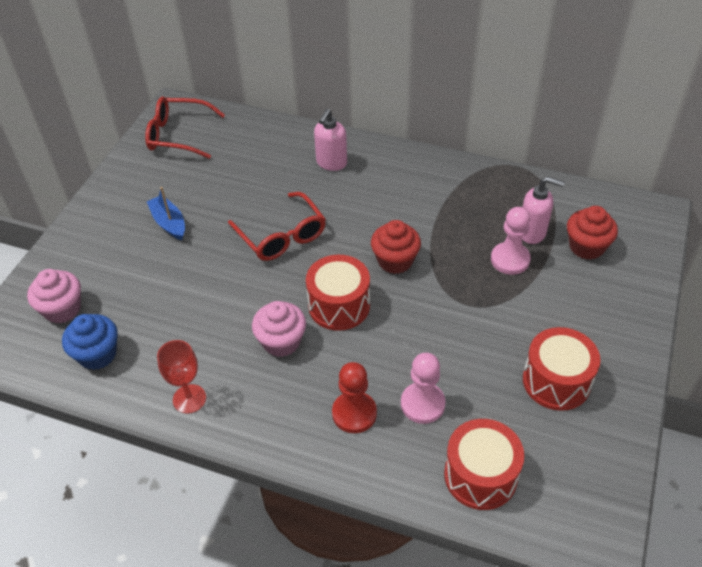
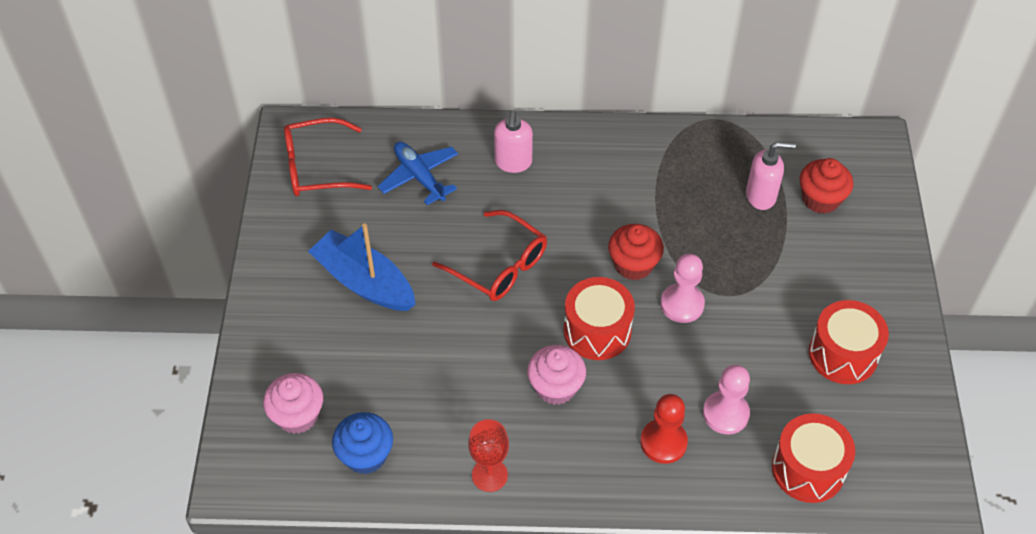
camera: 20 degrees left, 5 degrees up
(169, 223) = (364, 282): blue boat -> blue boat, size x1.67
(252, 158) = (419, 177): none -> blue plane
(510, 260) = (750, 233): pink pawn -> pink pawn (682, 304)

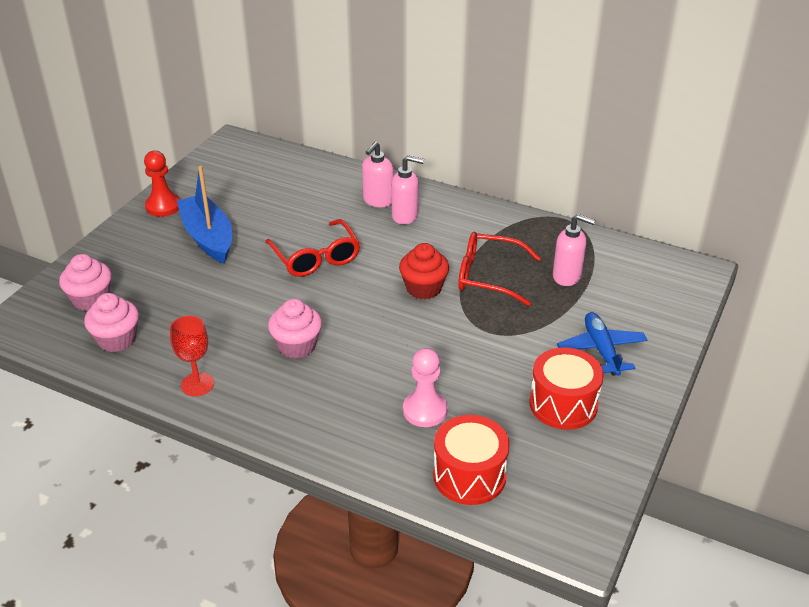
camera: 25 degrees right, 15 degrees down
(316, 167) = (232, 165): red glasses -> red glasses (488, 276)
(365, 455) = (117, 339): blue cupcake -> pink cupcake
(419, 177) = (300, 190): blue plane -> blue plane (601, 350)
(555, 174) = (405, 216): none -> pink soap dispenser
(597, 331) = (360, 321): red drum -> none
(663, 442) = (355, 412): red pawn -> red pawn (163, 206)
(682, 304) = (444, 325): pink pawn -> none
(820, 199) = (619, 293): red cupcake -> none

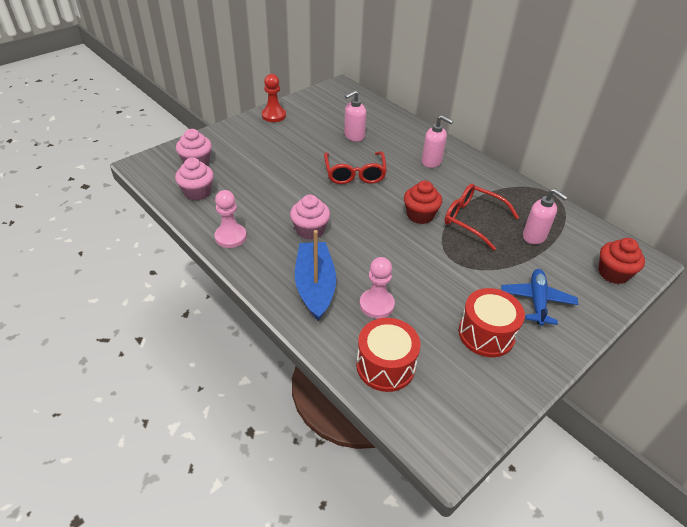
camera: 20 degrees right, 5 degrees up
(197, 384) = (230, 237): red goblet -> pink pawn
(208, 237) = (291, 142): blue boat -> blue boat (315, 286)
(378, 201) = (417, 146): pink soap dispenser -> pink soap dispenser (354, 136)
(668, 294) = (613, 273): none -> red cupcake

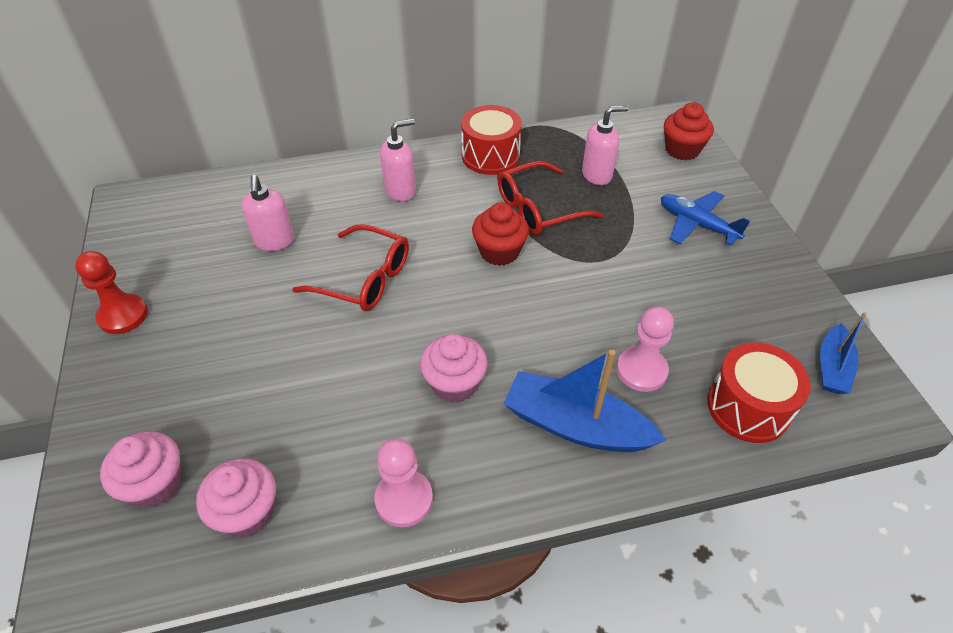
camera: 60 degrees left, 5 degrees up
(459, 410) = (832, 367): none -> blue boat
(486, 334) = (730, 290): red drum -> red drum (490, 156)

